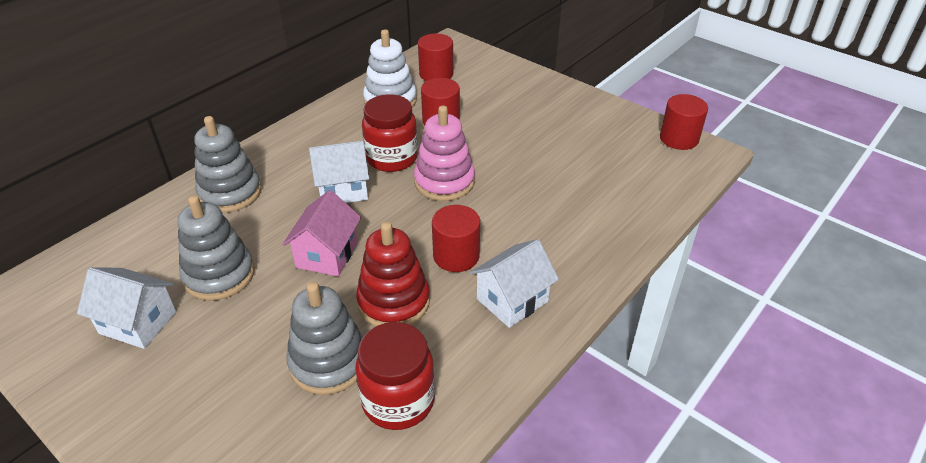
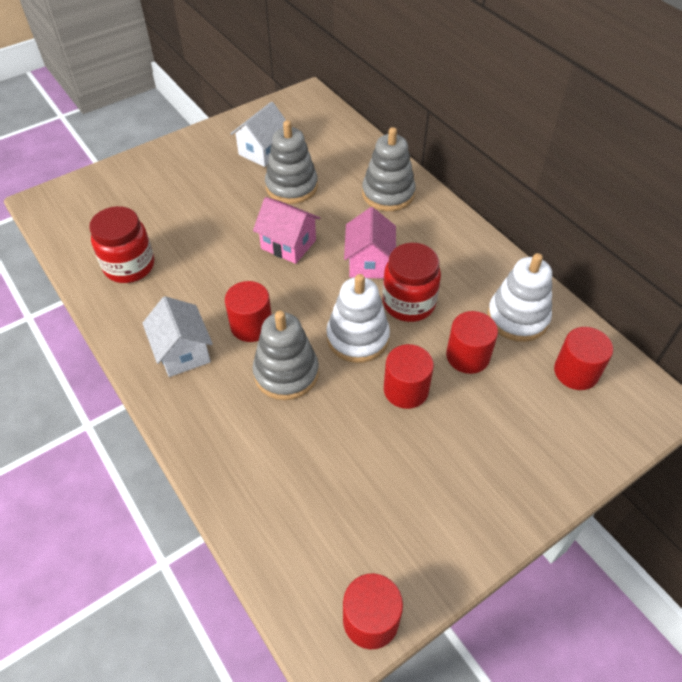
camera: 105 degrees right, 10 degrees up
(329, 362) = (181, 236): grey stacking toy -> grey stacking toy (286, 373)
(343, 190) = (369, 262): white house -> pink house
(393, 301) = (219, 277): red stacking toy -> none
(444, 182) = (357, 338): pink stacking toy -> white stacking toy
(489, 147) = (406, 390): none -> red cylinder

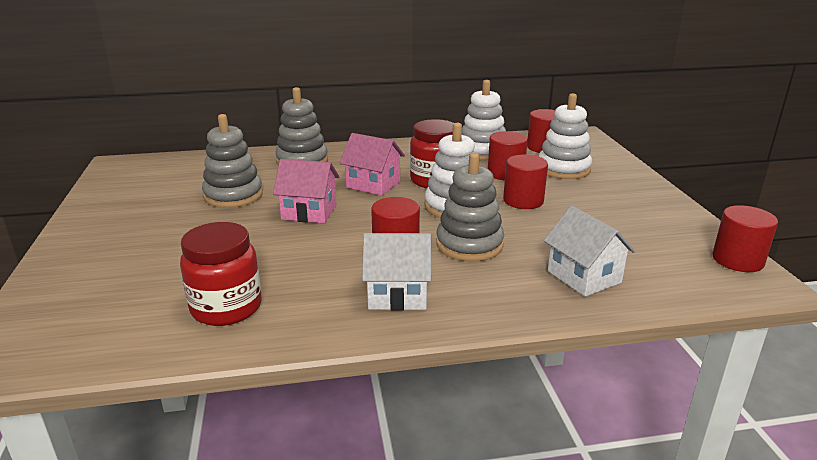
camera: 65 degrees left, 25 degrees down
(263, 151) = (160, 198): white house -> white house (584, 277)
(288, 244) = (309, 212): pink house -> pink house turned 45 degrees clockwise
(520, 407) = (563, 169): none -> white stacking toy

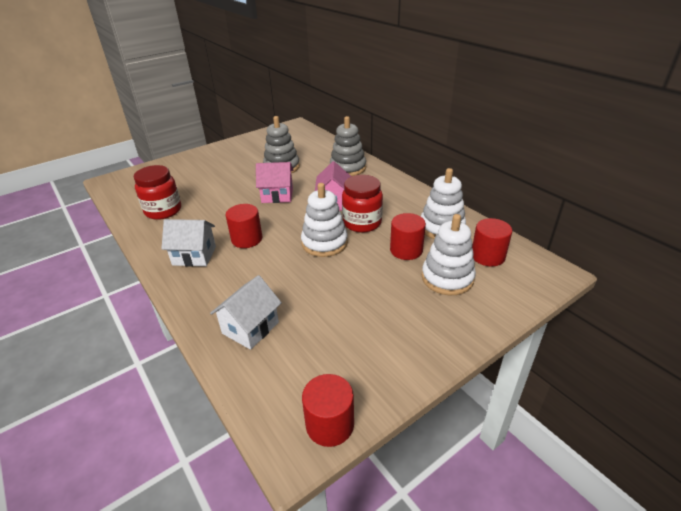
camera: 65 degrees right, 10 degrees up
(309, 212) = (277, 195): pink house -> pink house turned 75 degrees counterclockwise
(397, 295) = (194, 256): white house -> white house turned 60 degrees counterclockwise
(469, 245) = (270, 265): grey stacking toy -> none
(523, 201) = (360, 271): red cylinder -> none

